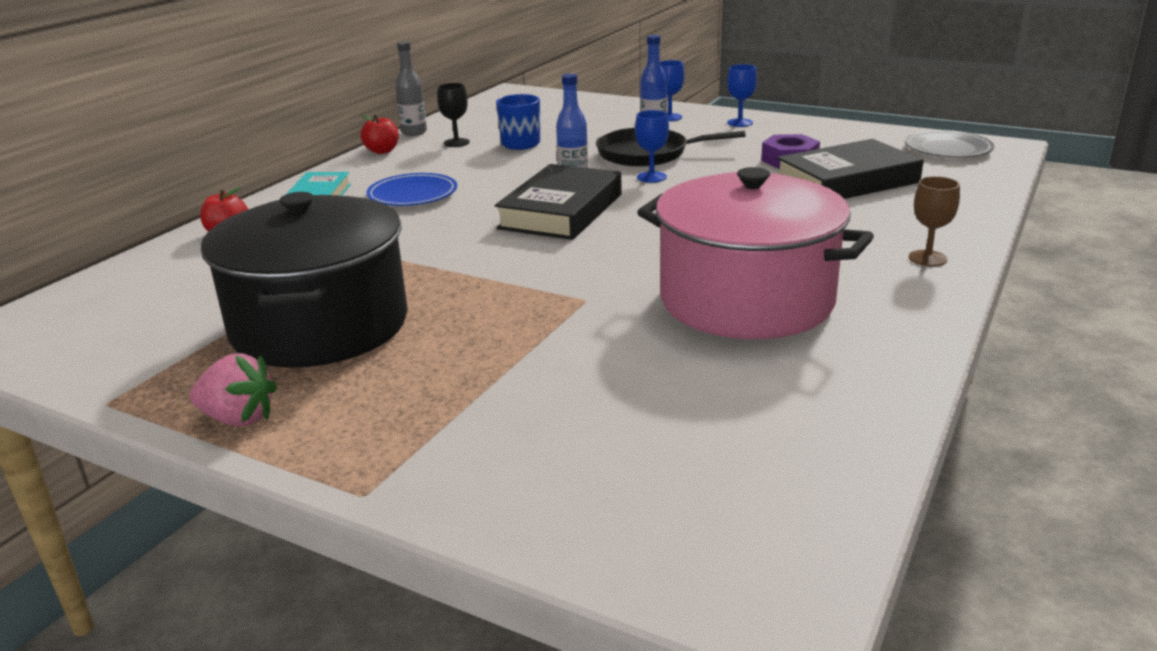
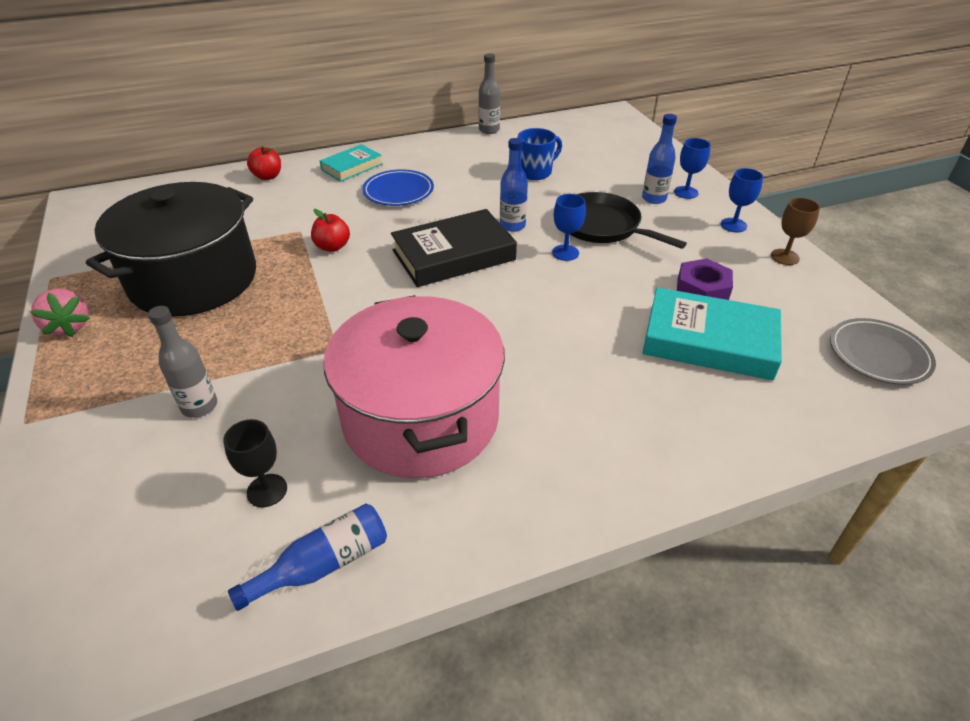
camera: 40 degrees right, 15 degrees up
(382, 151) = (444, 140): red apple -> red apple (332, 247)
(456, 142) = (498, 152): black goblet -> black goblet (267, 490)
(539, 387) = (199, 406): none -> grey bottle
(847, 181) = (709, 341): black book -> turquoise book
(852, 399) = (323, 564): none -> blue bottle
(927, 258) = (621, 471): brown goblet -> brown goblet (784, 257)

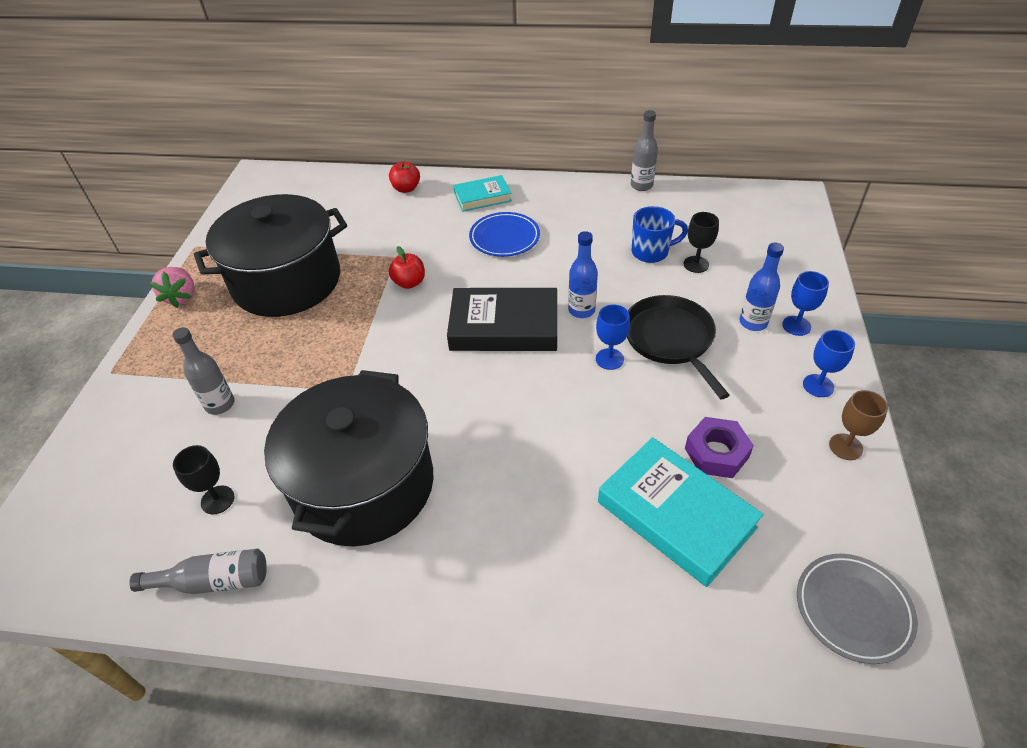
camera: 30 degrees right, 5 degrees up
(323, 564) = (213, 581): blue bottle -> grey bottle
(421, 418) = (364, 485): pink pot -> black pot
(578, 172) = (696, 264): none -> black goblet

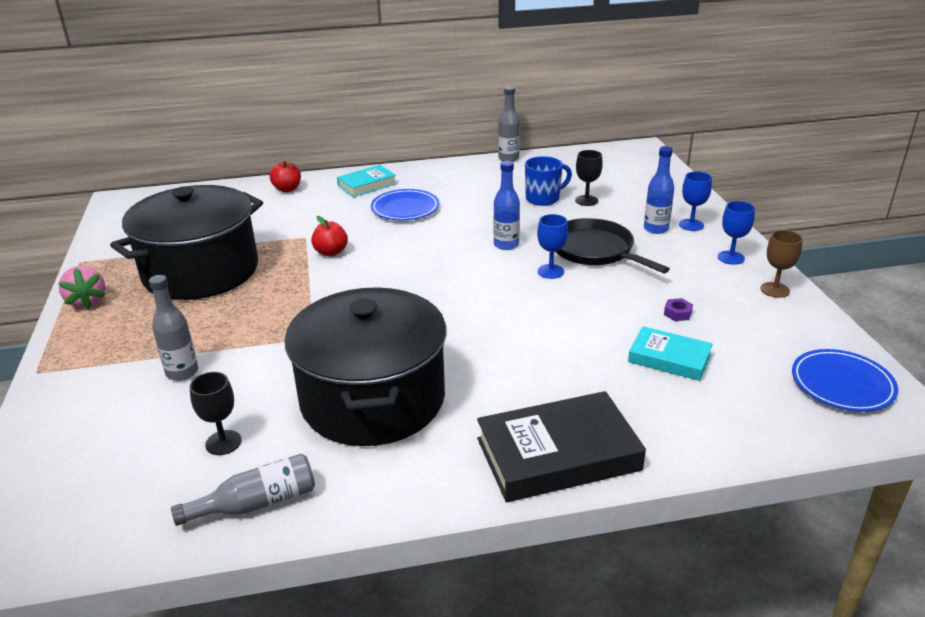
camera: 20 degrees left, 15 degrees down
(504, 326) = (442, 267): black book -> black book (558, 454)
(675, 515) = (669, 358): turquoise book -> turquoise book, size x0.59
(716, 453) = (677, 313): purple nut -> purple nut, size x0.51
(853, 609) = (842, 384): grey plate -> blue plate

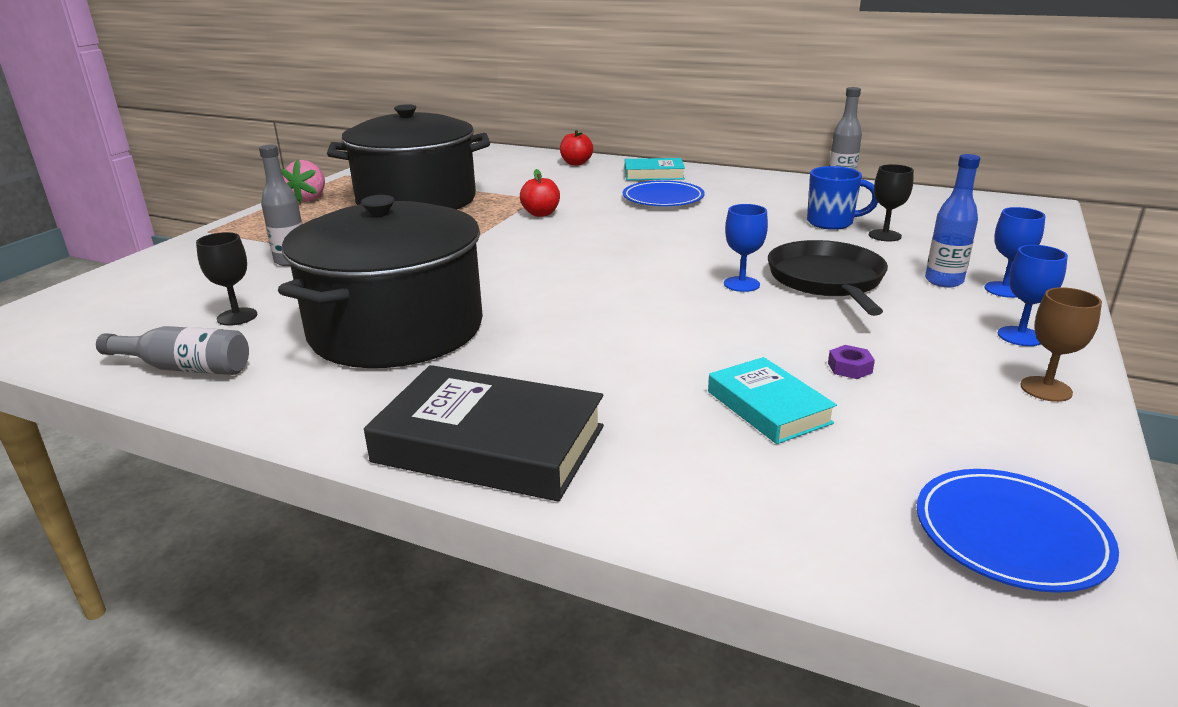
camera: 35 degrees right, 5 degrees down
(506, 245) = (725, 250): blue bottle -> none

